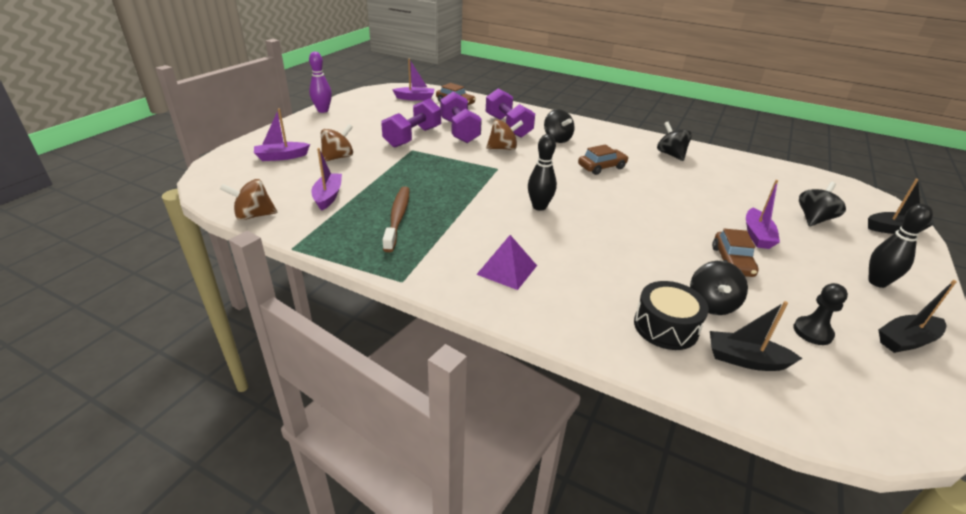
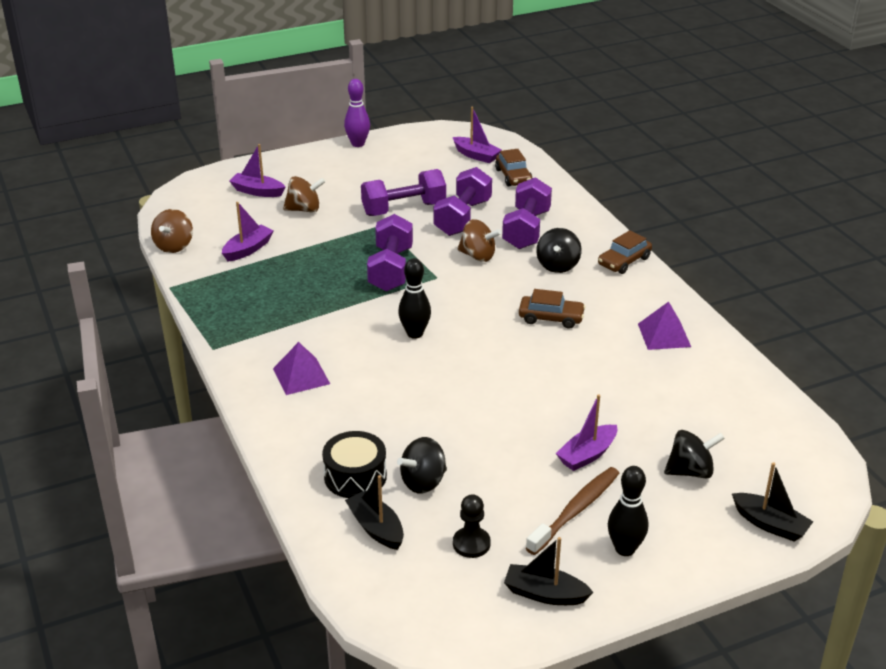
camera: 40 degrees right, 0 degrees up
(254, 215) = (174, 246): brown spinning top -> brown spinning top turned 105 degrees counterclockwise
(397, 218) = (277, 293): brown toothbrush -> brown toothbrush (575, 510)
(459, 174) = (390, 269): none -> purple dumbbell
(671, 154) = (664, 335): black spinning top -> purple pyramid
(732, 261) = (511, 462): brown car -> brown car (624, 261)

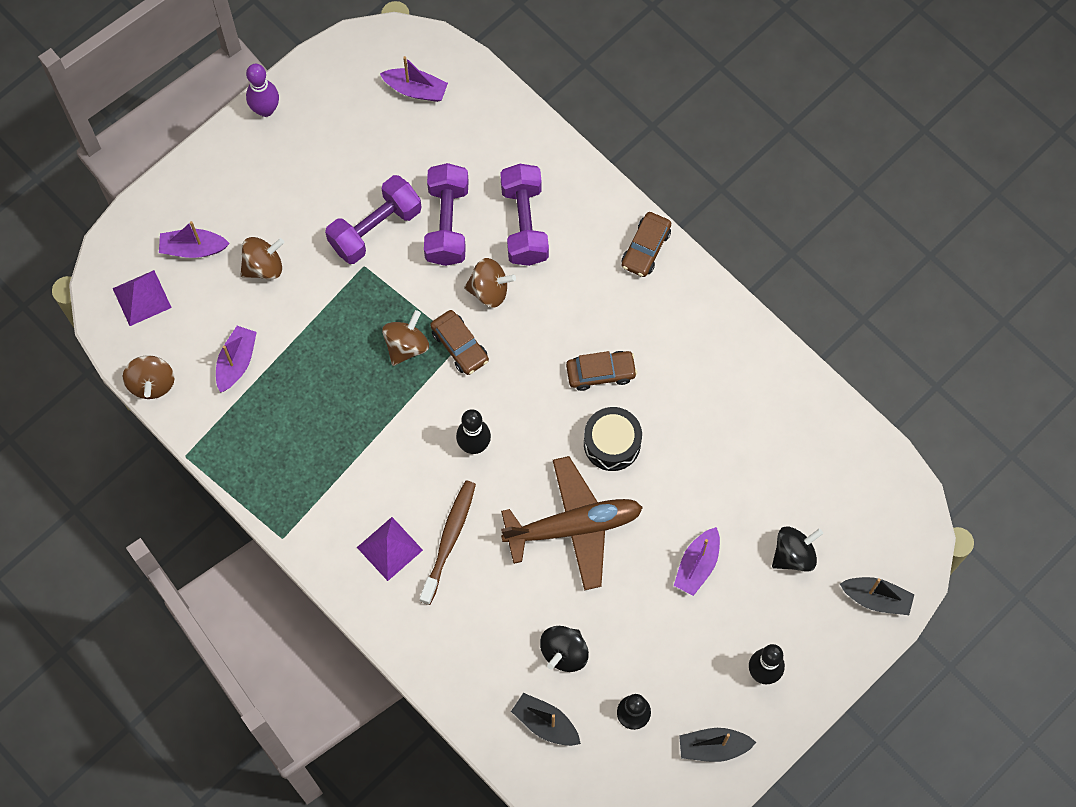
camera: 20 degrees left, 35 degrees up
(355, 476) = (501, 667): black drum -> black drum (612, 443)
(390, 269) = (406, 346): purple dumbbell -> brown spinning top
(478, 402) = (574, 526): none -> brown plane
(513, 176) = (474, 121): brown car -> brown car (459, 346)
(558, 265) = (579, 279): black spinning top -> none
(575, 510) = (708, 640): brown toothbrush -> brown toothbrush (449, 540)
(664, 335) = (720, 362): purple pyramid -> purple pyramid (142, 298)

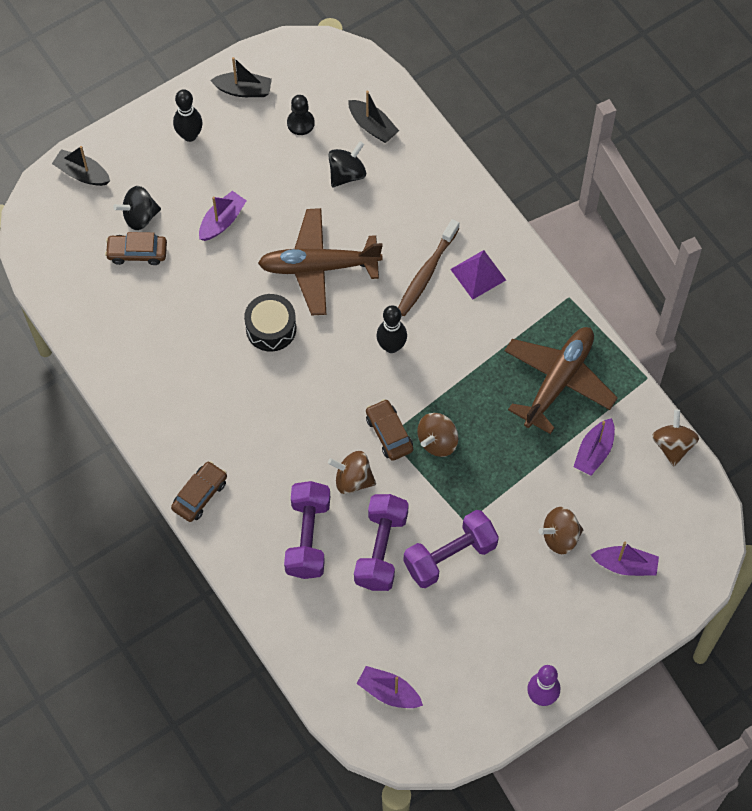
camera: 170 degrees left, 5 degrees down
(142, 298) = (677, 526): purple pyramid -> none
(283, 436) = (558, 381): none -> brown plane
(600, 373) = (267, 389): brown car -> brown car (137, 253)

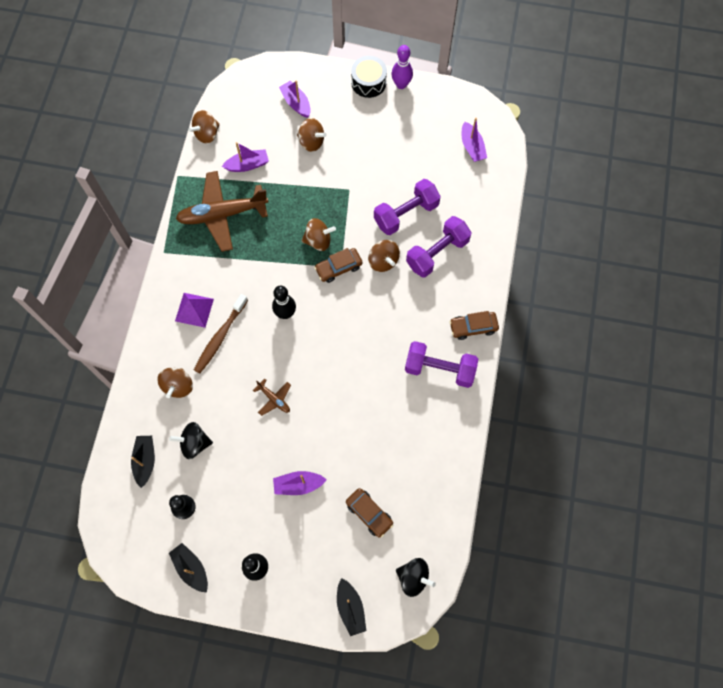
camera: 135 degrees left, 5 degrees up
(140, 216) = (344, 538): black spinning top -> black spinning top (413, 577)
(271, 328) = (339, 387): black drum -> black drum (368, 82)
(318, 267) = (274, 399): brown plane -> brown plane, size x0.44
(389, 433) = (338, 268): brown car -> brown car turned 45 degrees clockwise
(415, 203) = (178, 386): none -> brown spinning top
(426, 273) = (220, 337): brown toothbrush -> brown toothbrush turned 135 degrees clockwise
(450, 556) = (375, 181): purple dumbbell -> purple dumbbell (439, 369)

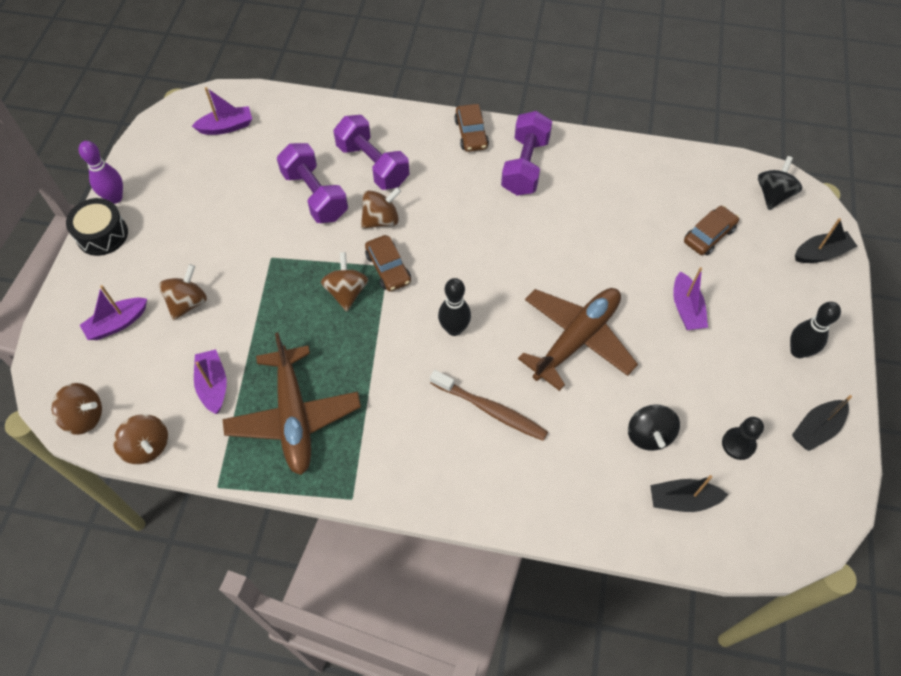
camera: 90 degrees left, 10 degrees down
(178, 386) = (567, 462): brown spinning top -> brown spinning top (84, 417)
(194, 310) = (448, 447): purple pyramid -> none
(274, 399) = (576, 339): brown plane -> brown plane, size x2.26

